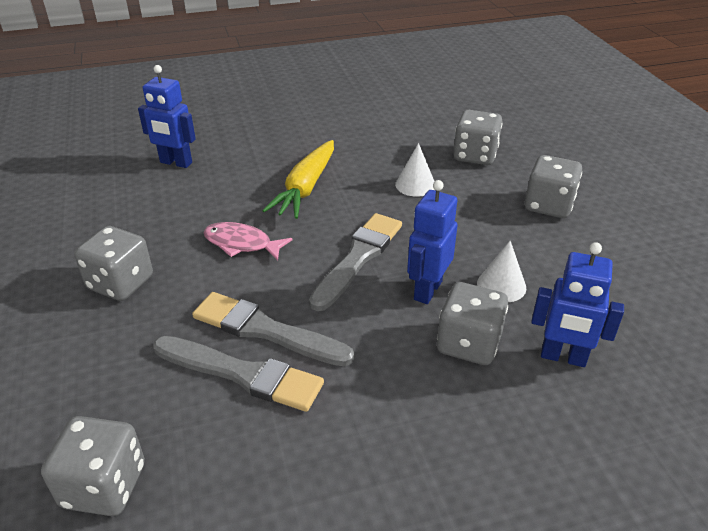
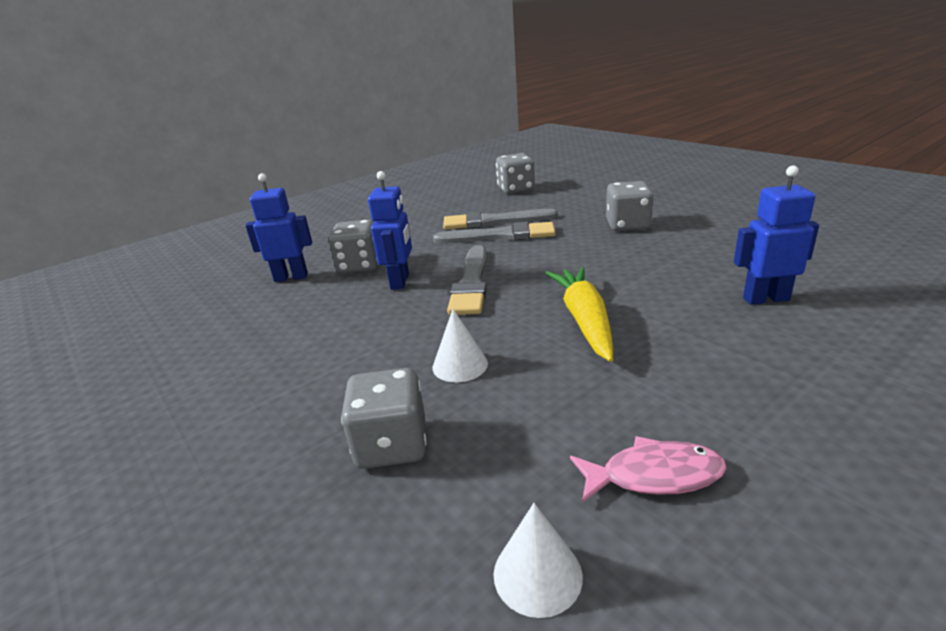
camera: 160 degrees right, 10 degrees down
(241, 244) = (579, 264): pink fish -> pink fish (654, 475)
(501, 285) = (337, 301): white cone -> white cone (537, 574)
(548, 205) = (279, 392): grey dice -> none

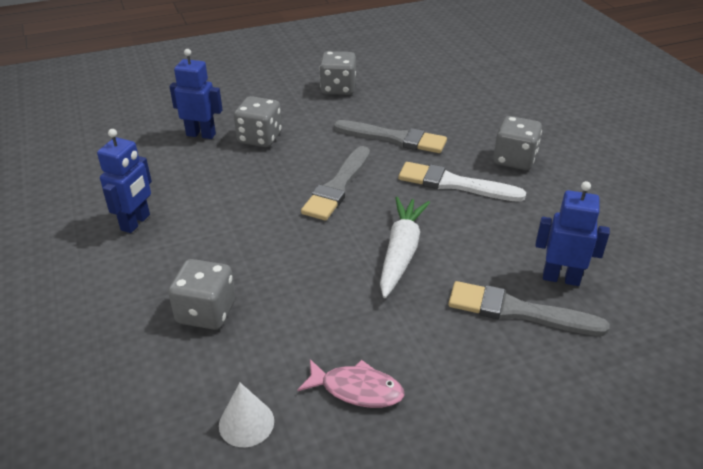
camera: 15 degrees right, 10 degrees up
(400, 282) = (283, 166): blue robot -> blue robot (136, 222)
(460, 365) = (284, 263): white cone -> none
(494, 221) = (399, 118): grey brush -> grey brush (518, 311)
(516, 189) = (446, 80): grey dice -> grey dice (338, 88)
(584, 320) = (401, 252): yellow carrot -> white carrot
(589, 254) = (454, 184): none -> white brush

